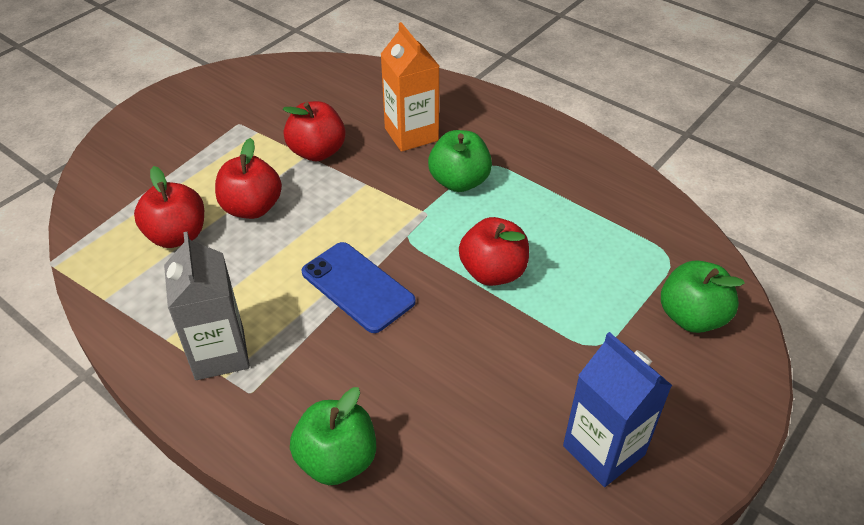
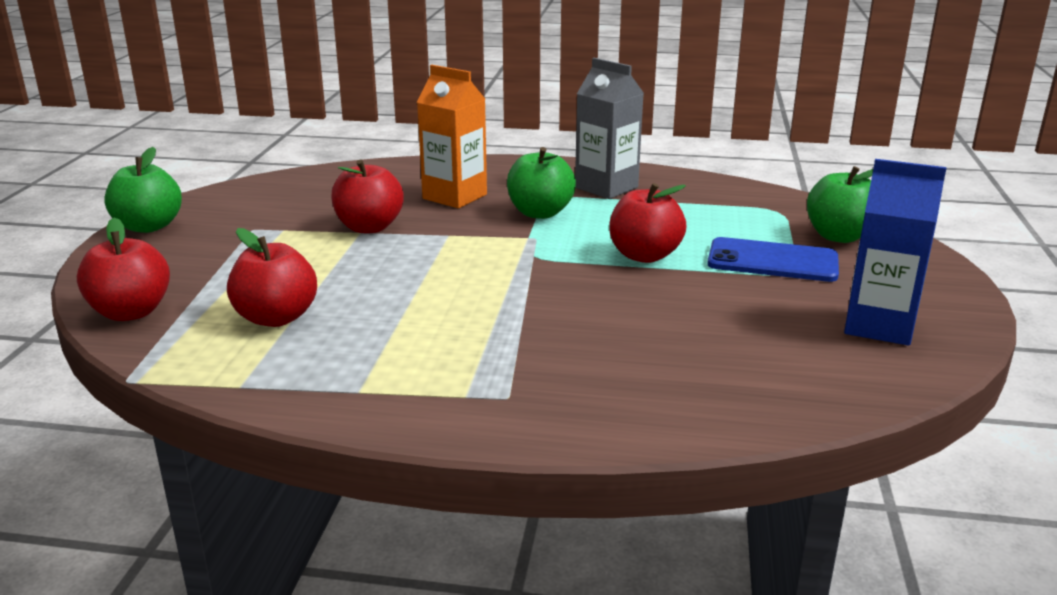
camera: 30 degrees left, 20 degrees down
(219, 353) = (437, 382): grey carton -> grey carton (606, 187)
(252, 208) = (343, 278): red apple -> red apple (131, 312)
(337, 460) = (659, 410): green apple -> green apple (149, 226)
(357, 287) = (528, 298): blue phone -> blue phone (772, 261)

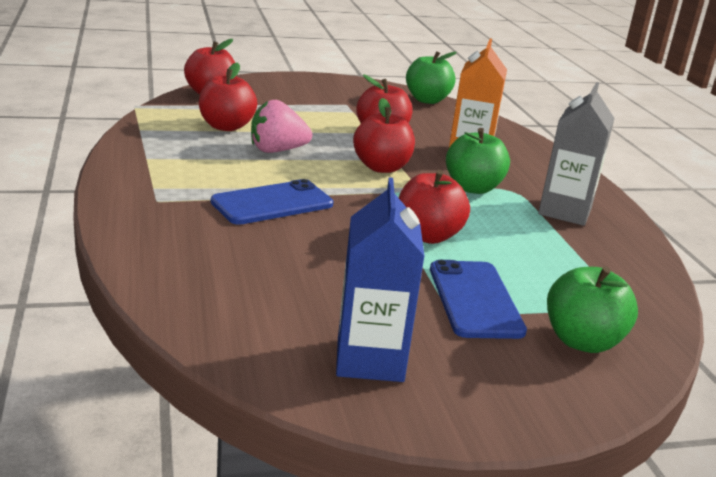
camera: 65 degrees right, 0 degrees up
(149, 226) = (324, 80): green apple -> green apple (427, 100)
(384, 296) = (277, 150): none -> pink strawberry
(467, 245) = (381, 167): none -> red apple
(542, 322) = (272, 203): none -> blue phone

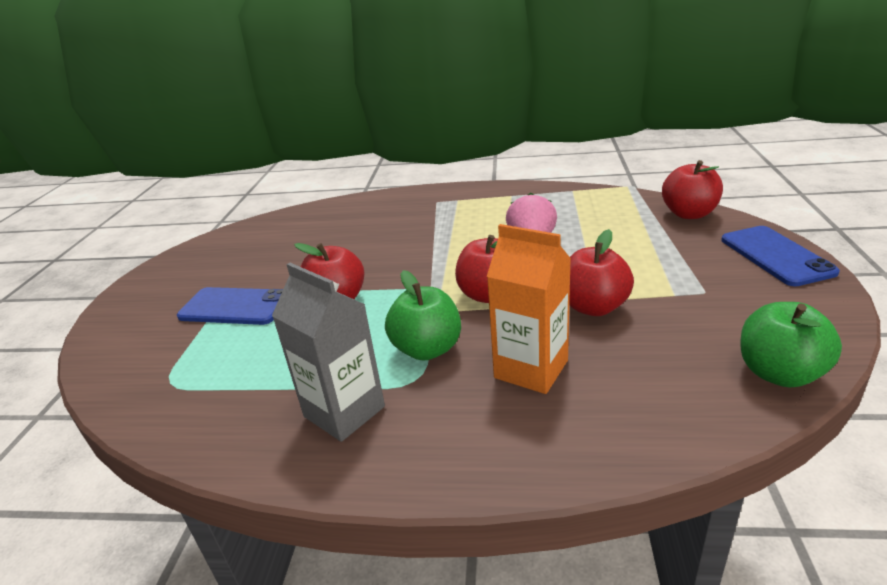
camera: 115 degrees right, 5 degrees up
(226, 126) = (590, 221): red apple -> none
(272, 203) = (421, 238): blue phone -> blue phone (776, 256)
(370, 359) = (213, 259): blue carton -> none
(582, 341) = (147, 345): green apple -> none

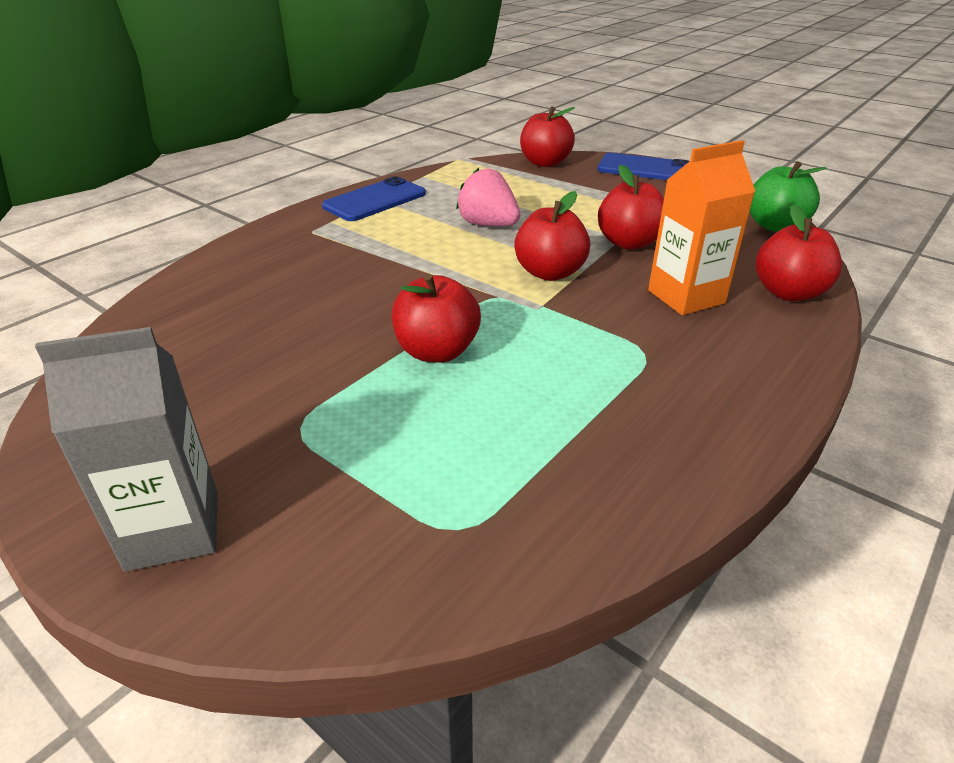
camera: 60 degrees left, 5 degrees up
(235, 307) = (332, 429): blue phone -> blue phone (375, 200)
(344, 411) = (658, 405): grey carton -> grey carton (173, 530)
(427, 349) = (601, 330): green apple -> none
(620, 427) = (788, 293): none -> red apple

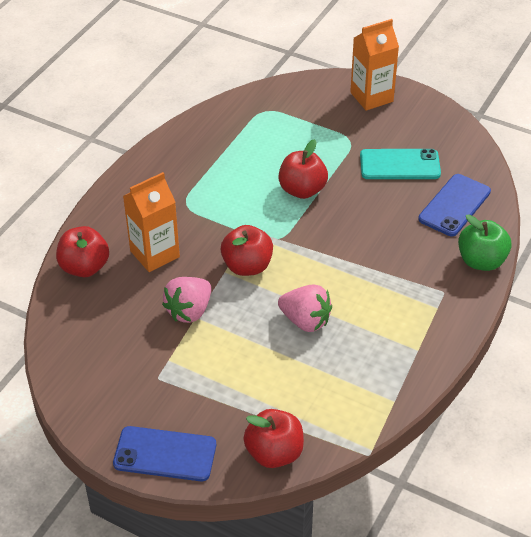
camera: 170 degrees right, 10 degrees up
(173, 530) = (371, 97): grey carton -> orange carton
(241, 370) = (400, 165): none -> turquoise phone
(375, 200) = (418, 347): blue phone -> blue phone (454, 205)
(629, 243) = (189, 311): red apple -> pink strawberry
(775, 226) = (63, 354): green apple -> green apple (481, 261)

